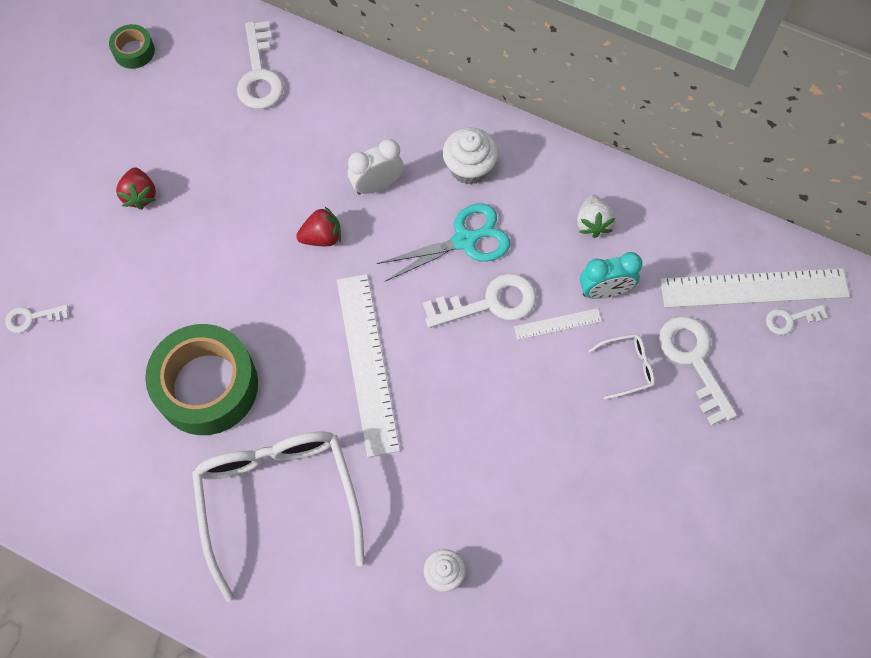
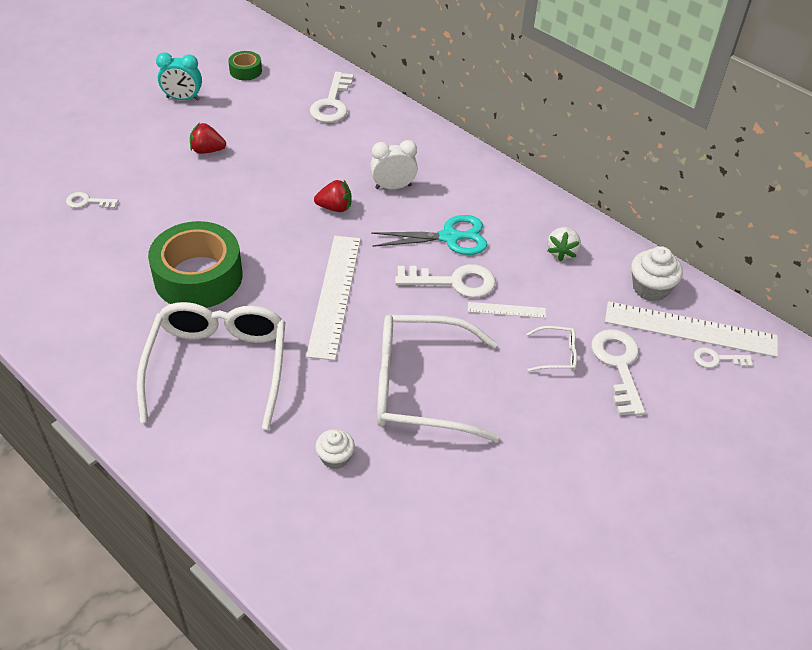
camera: 15 degrees right, 20 degrees down
(140, 195) = (207, 150): red strawberry -> red strawberry turned 90 degrees clockwise
(469, 168) = (472, 194): white cupcake -> white cupcake (650, 288)
(499, 457) = (419, 387): none -> white glasses
(604, 291) = (555, 298): turquoise clock -> turquoise clock (183, 99)

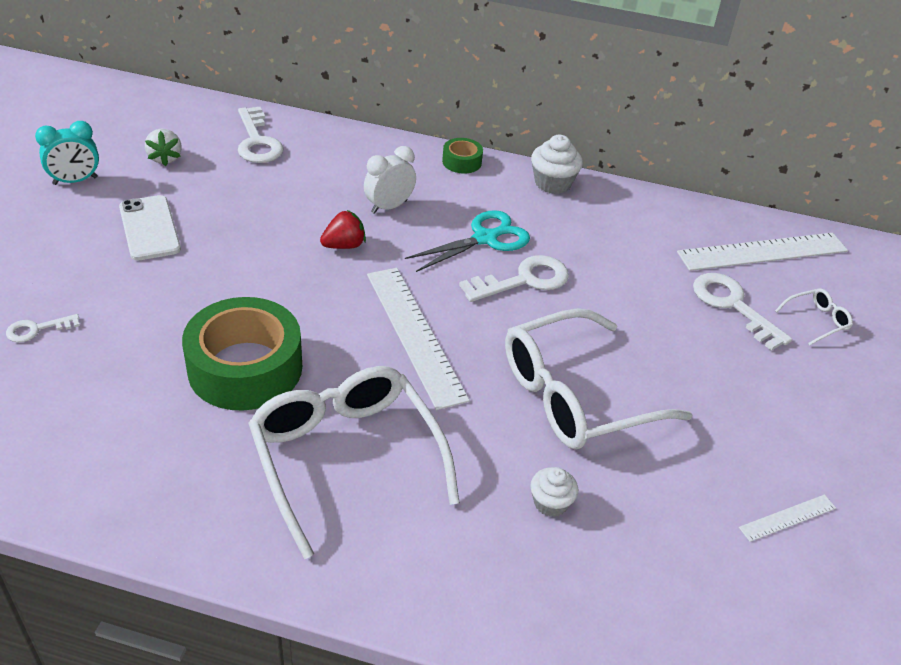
camera: 30 degrees left, 5 degrees down
(207, 150) = (149, 228): red strawberry -> white phone
(245, 71) = (130, 133): green tape -> green tape (462, 162)
(506, 310) = (595, 290): white ruler -> white ruler (787, 518)
(557, 355) = (673, 316): white glasses -> white glasses (816, 321)
(562, 252) = (600, 219): white strawberry -> white strawberry (165, 158)
(650, 288) = (701, 227): white cupcake -> white cupcake (552, 183)
(717, 359) = (805, 270): white key -> none

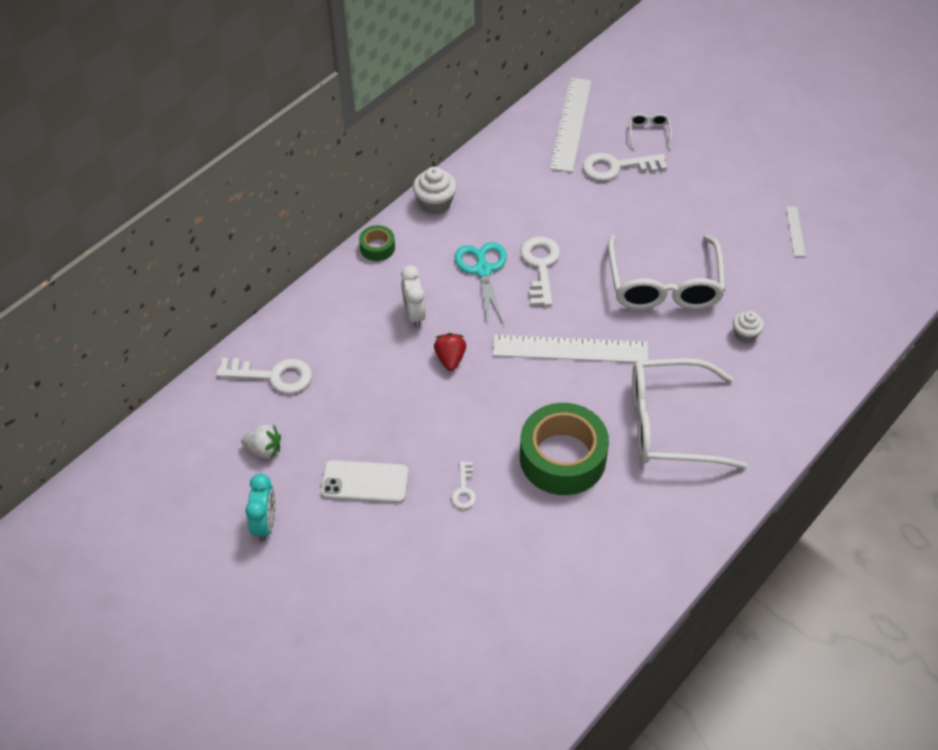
camera: 60 degrees left, 10 degrees up
(37, 329) = (462, 581): white key -> white key (464, 490)

